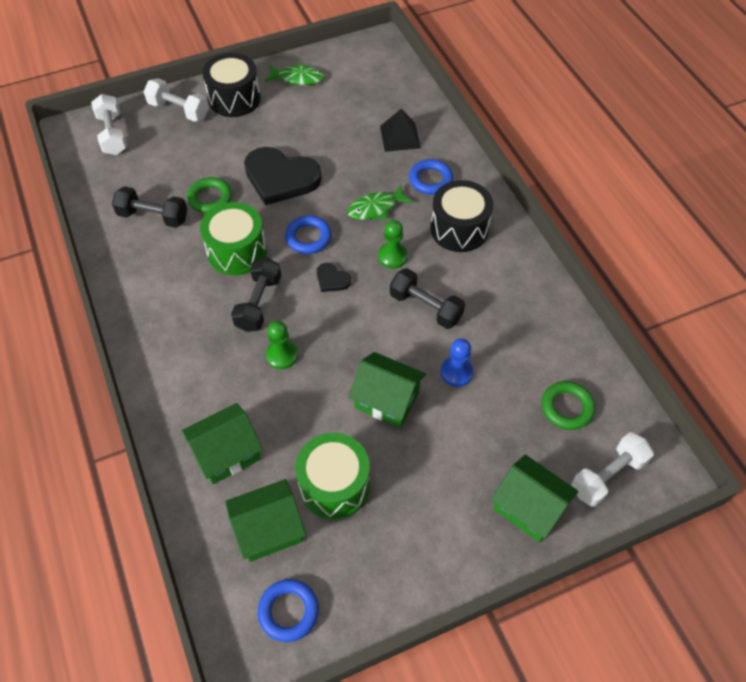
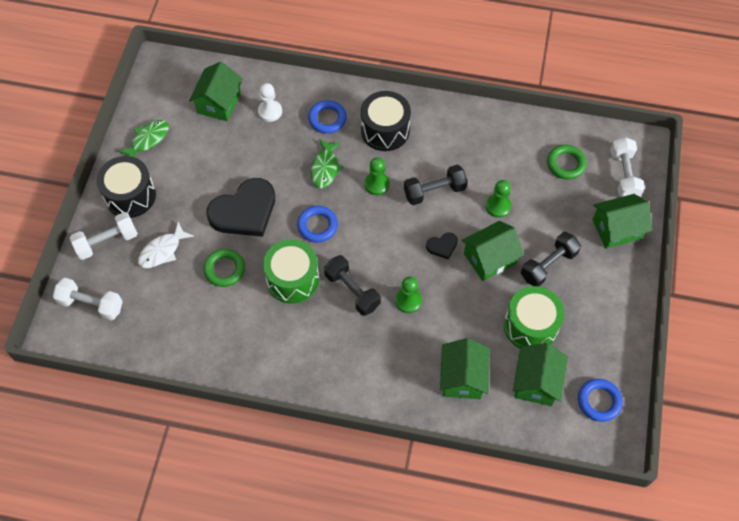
camera: 55 degrees left, 5 degrees up
(153, 217) = (210, 319): black dumbbell -> black dumbbell (548, 265)
(197, 148) = (162, 251): none -> white fish
(332, 279) = (367, 233): black heart -> black heart (442, 246)
(376, 99) = (219, 103): none -> green house
(400, 137) = (270, 111): black pyramid -> white pawn
(456, 372) = (498, 206): blue pawn -> green pawn

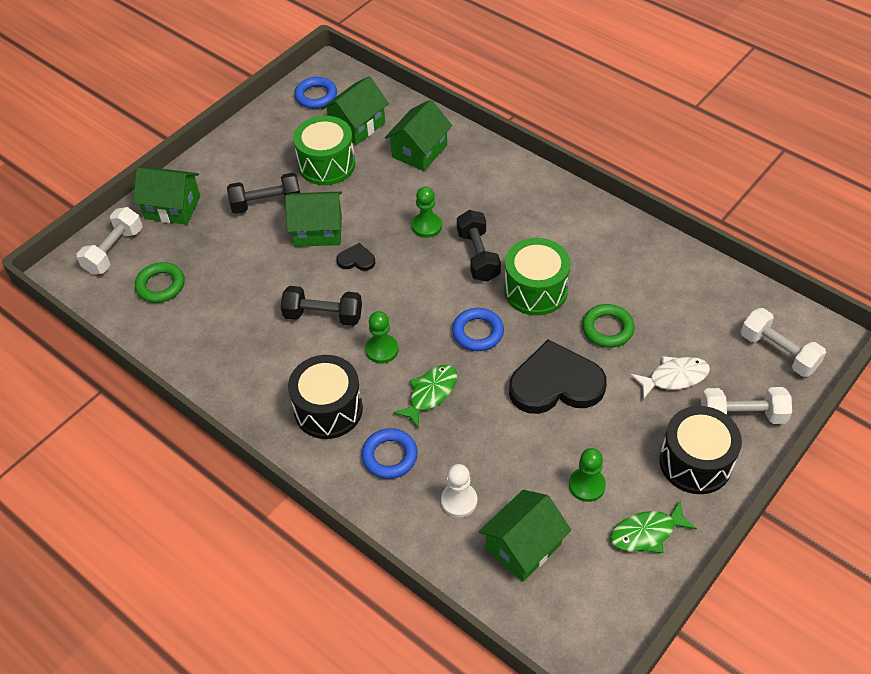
camera: 150 degrees left, 10 degrees down
(498, 206) = (268, 273): green pawn -> green pawn (587, 485)

